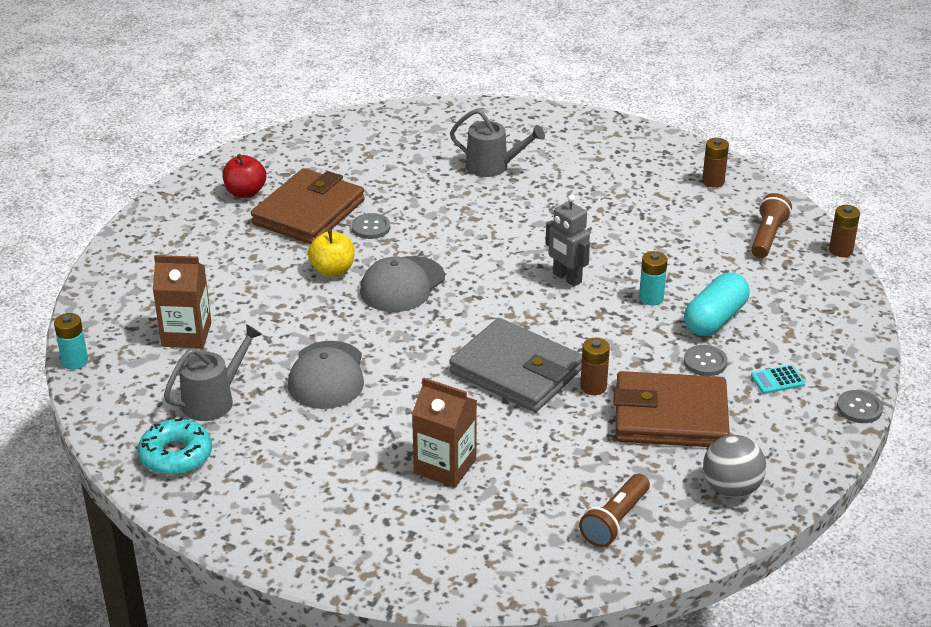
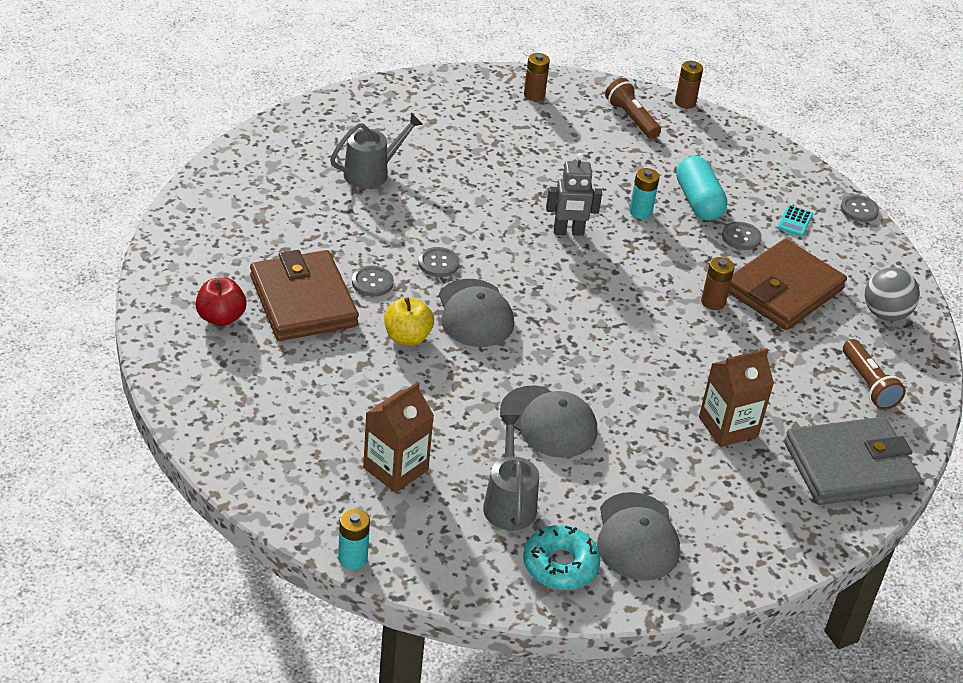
camera: 55 degrees left, 5 degrees up
(252, 478) = (637, 537): none -> grey cap
(435, 242) = (438, 263): none -> grey button
(516, 371) = (654, 325): grey wallet -> grey wallet (849, 466)

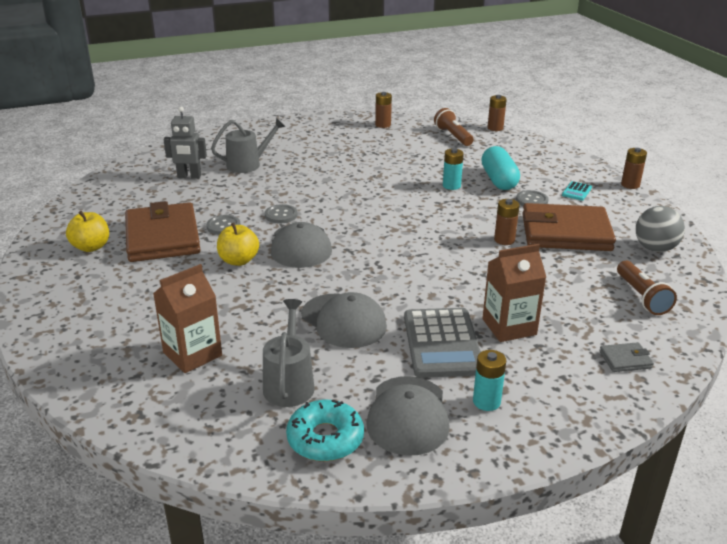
camera: 10 degrees right, 10 degrees down
(221, 318) = (91, 247): red apple -> yellow apple
(352, 558) = (121, 428): turquoise battery -> turquoise battery (486, 401)
(568, 232) = (391, 197): grey robot -> grey robot (189, 176)
(659, 450) = (442, 343): none -> grey calculator
(783, 290) = (565, 233): brown wallet -> brown wallet turned 45 degrees clockwise
(849, 466) = (625, 360): grey wallet -> grey wallet, size x0.40
(859, 210) = (630, 185): grey button -> brown battery

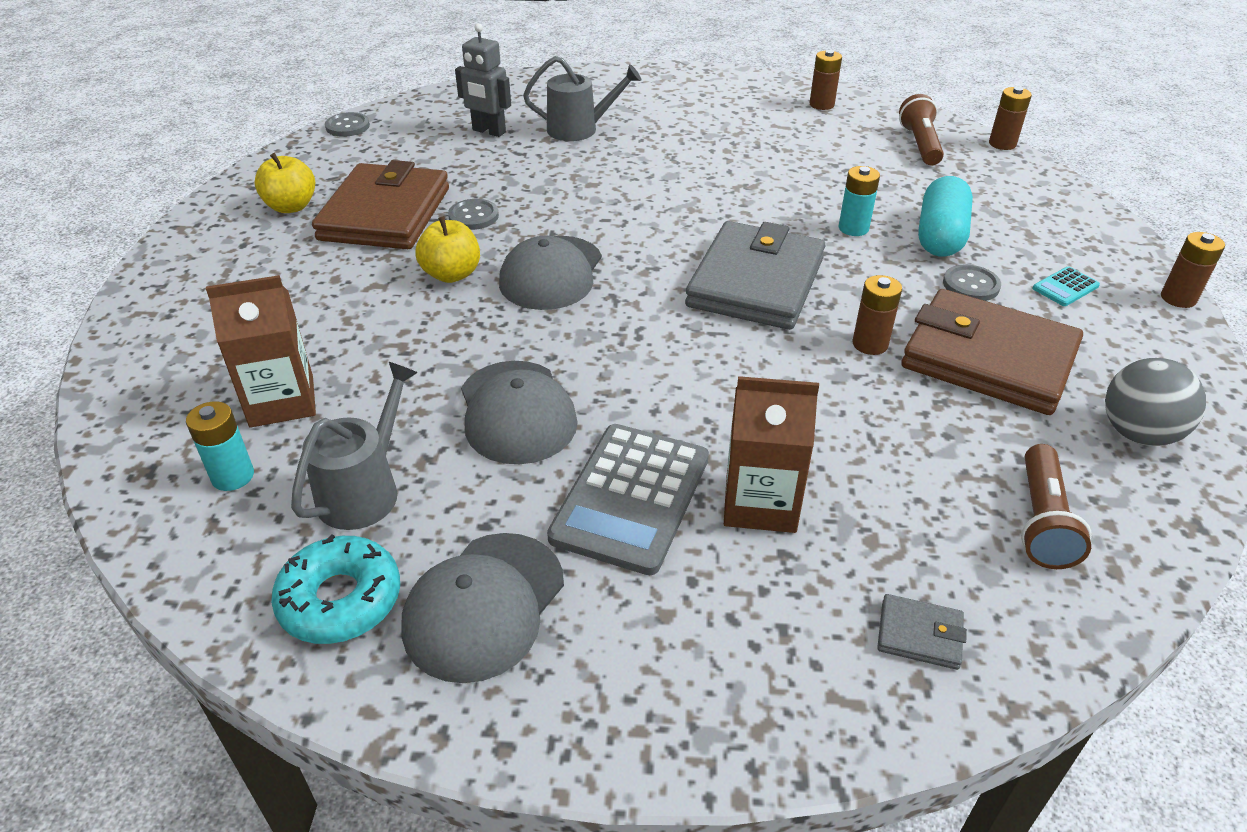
camera: 25 degrees right, 10 degrees up
(281, 215) = (562, 218): grey button -> grey button (347, 126)
(421, 224) = (756, 282): none -> grey wallet
(486, 401) = (621, 627): turquoise battery -> turquoise battery (233, 476)

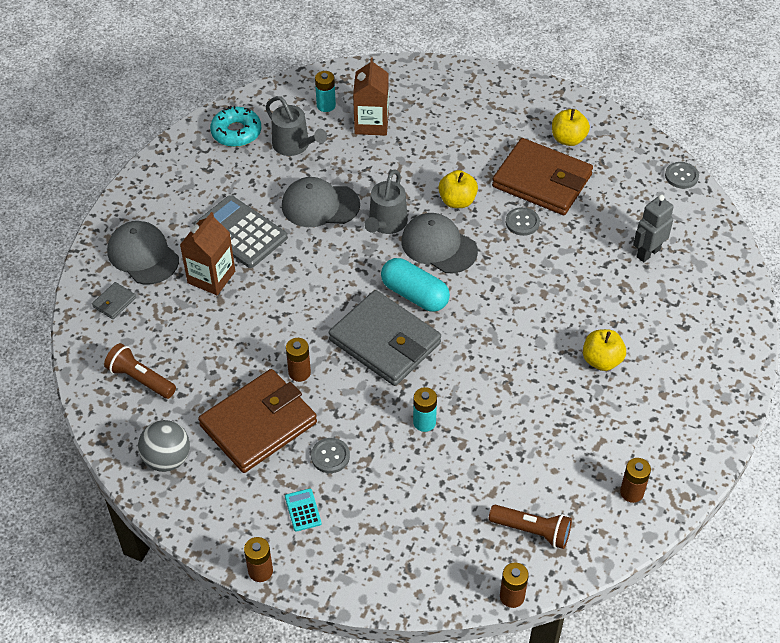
camera: 110 degrees right, 10 degrees up
(484, 605) = (209, 173): grey cap -> grey cap (143, 255)
(579, 129) = (634, 307): grey watering can -> grey watering can (386, 223)
(669, 138) = (601, 360): none -> yellow apple
(940, 236) = (393, 470): turquoise capsule -> turquoise capsule (414, 295)

